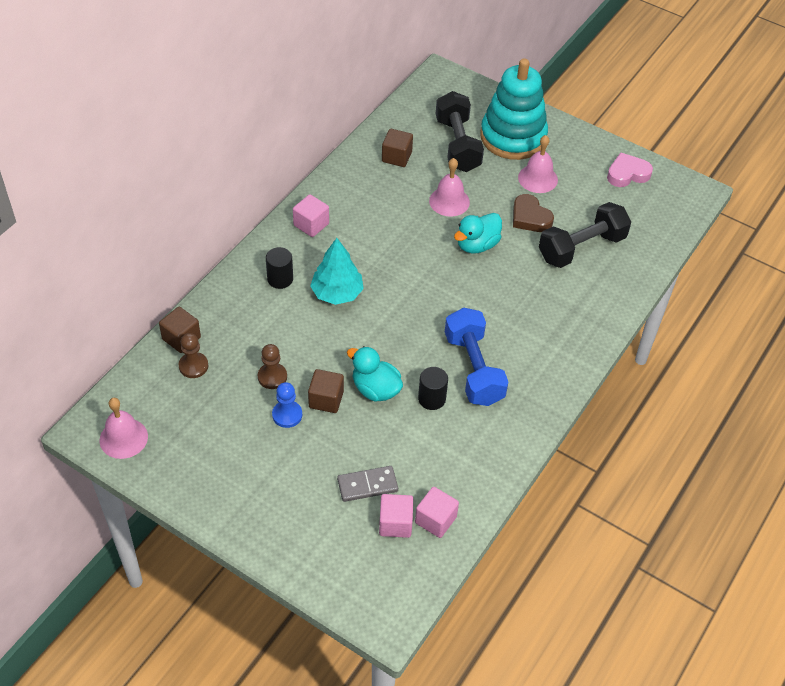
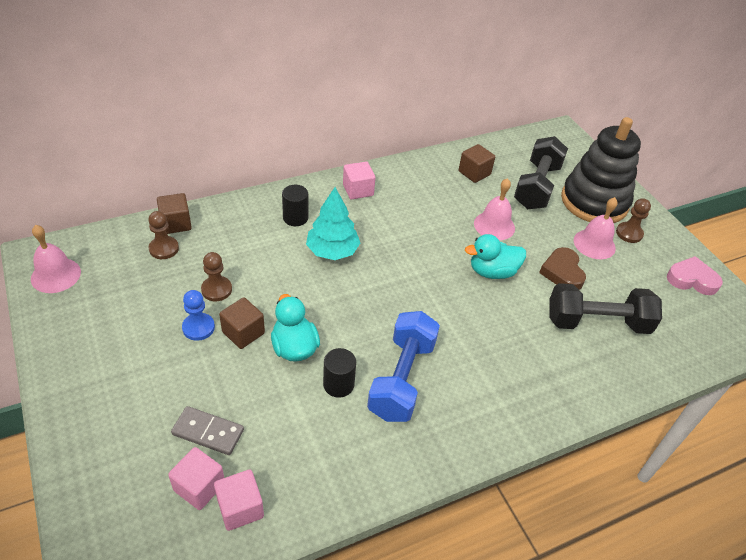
camera: 30 degrees right, 5 degrees down
(513, 137) = (594, 202): turquoise stacking toy -> black stacking toy
(558, 154) = (629, 233): none -> brown pawn

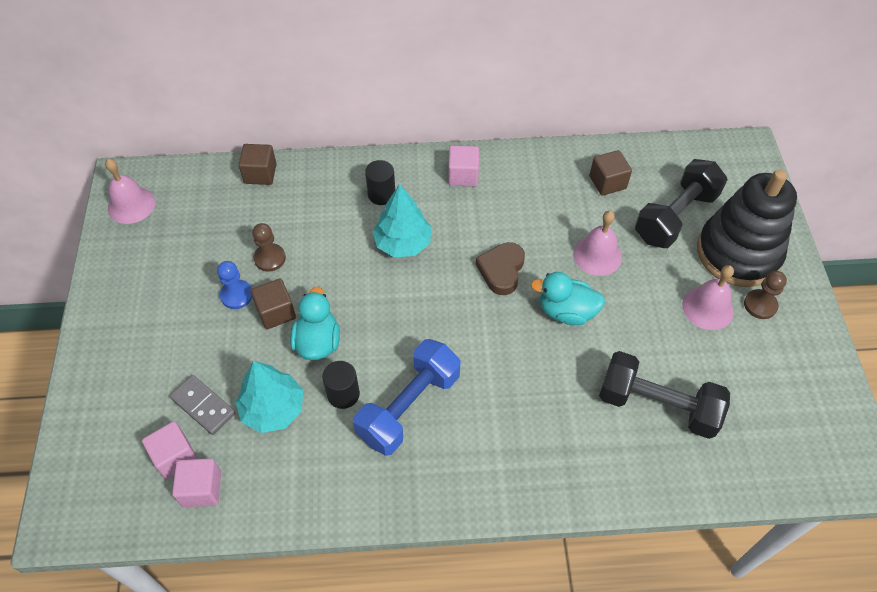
camera: 25 degrees right, 10 degrees up
(164, 249) = (238, 200): brown pawn -> none
(278, 415) = (273, 409): none -> turquoise tree
(562, 272) = (648, 333): brown heart -> brown heart (501, 270)
(692, 279) = (808, 385): pink heart -> none

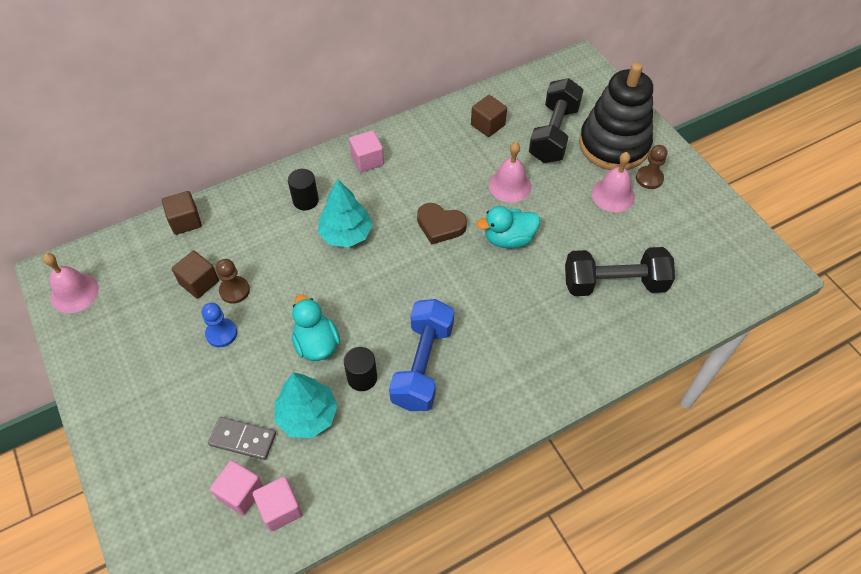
camera: 25 degrees left, 0 degrees up
(276, 312) = (265, 334): brown cube -> brown cube (199, 282)
(501, 270) = (440, 226): brown heart -> brown heart turned 60 degrees counterclockwise

